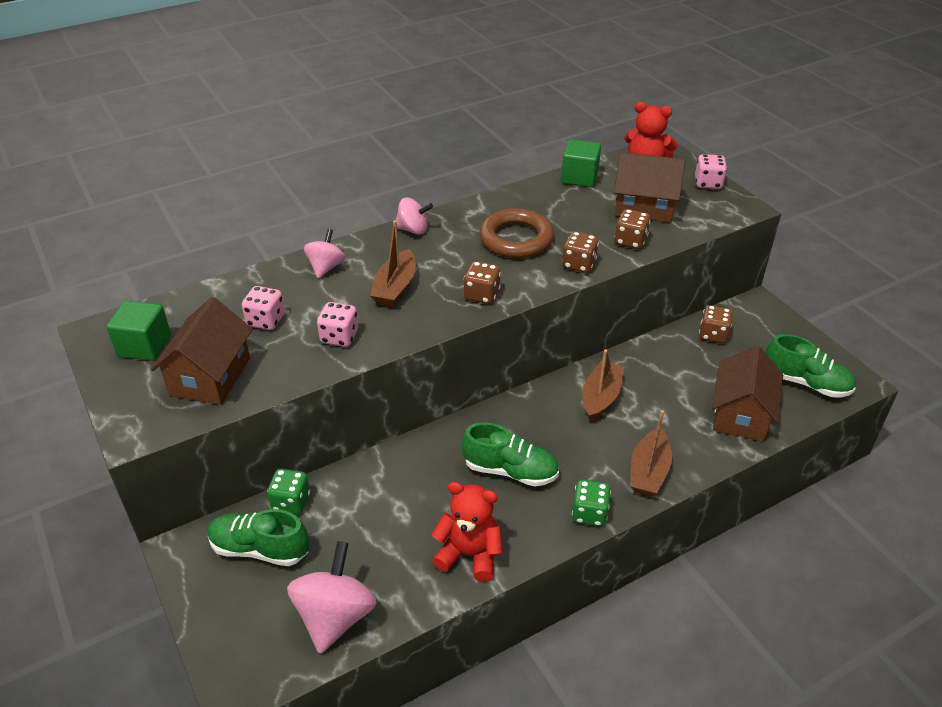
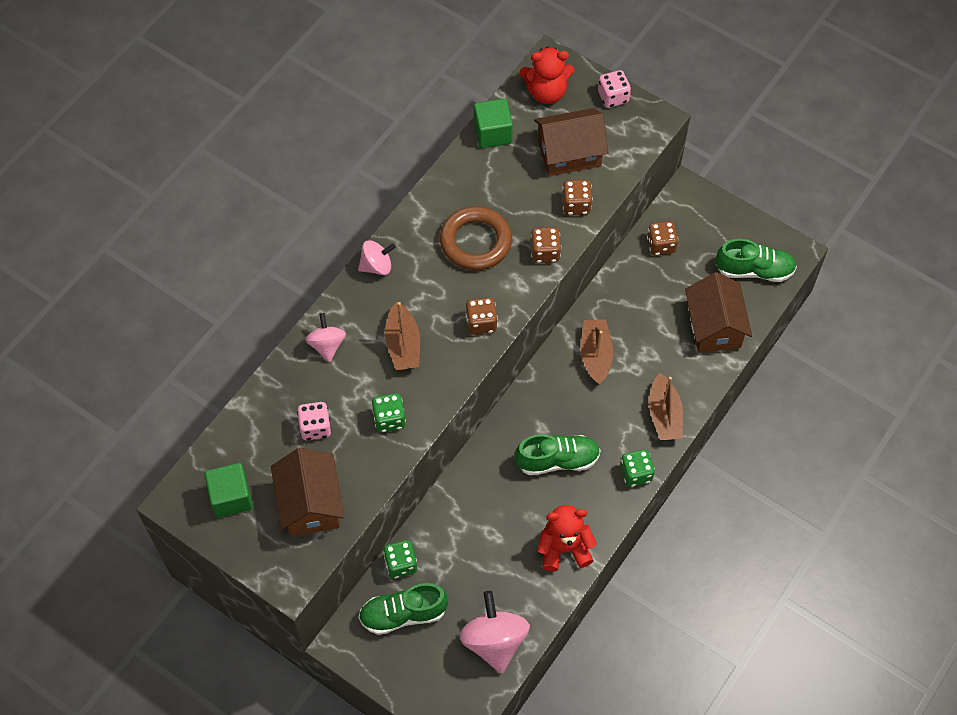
camera: 25 degrees left, 20 degrees up
(339, 337) = (389, 419): pink dice -> green dice

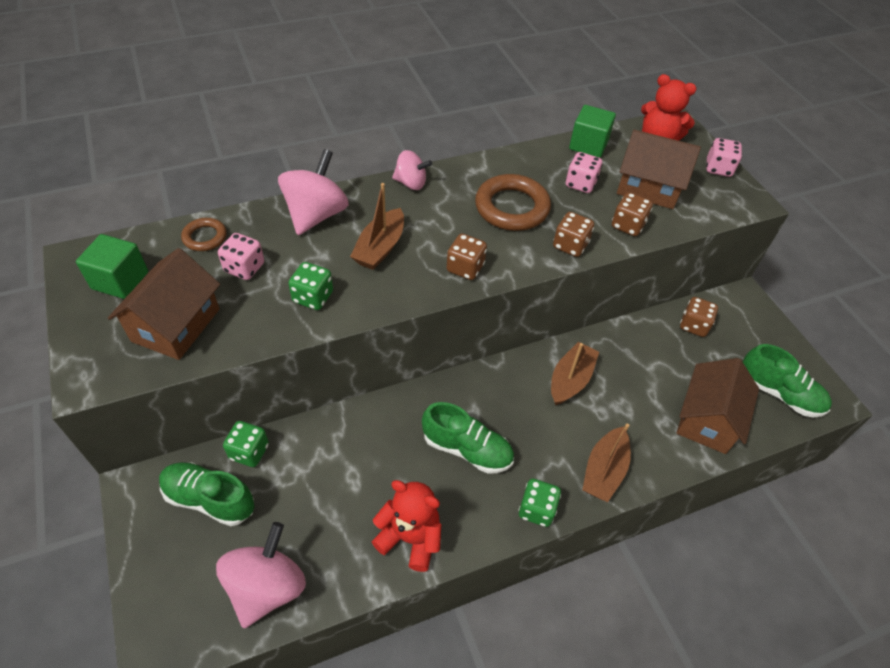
camera: 30 degrees right, 10 degrees down
(258, 421) = (205, 237): none -> brown ring
(327, 345) = (316, 215): pink spinning top -> pink spinning top, size x1.69
(513, 182) = (580, 184): none -> pink dice

